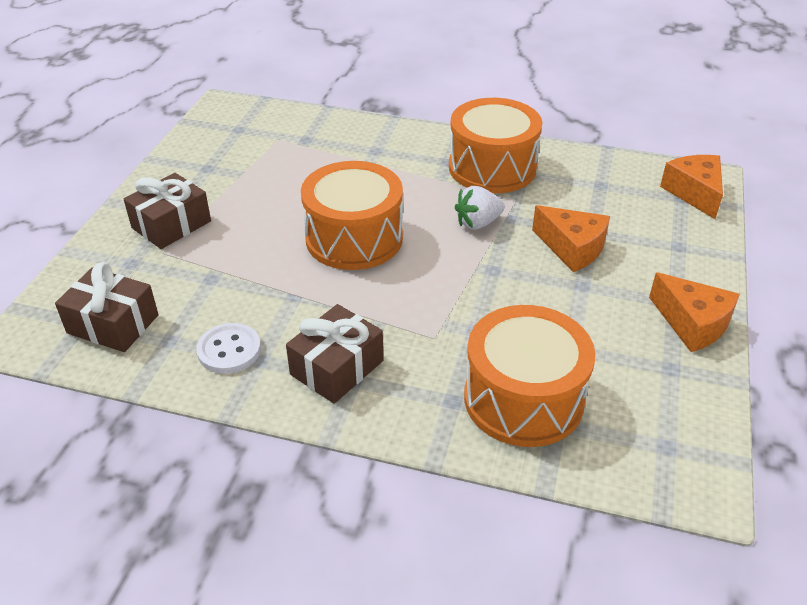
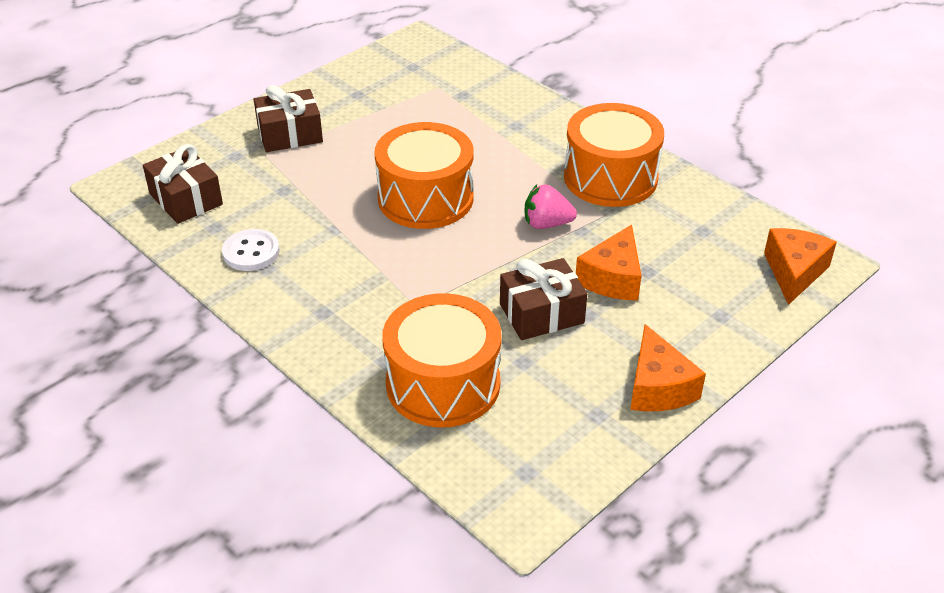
camera: 30 degrees right, 0 degrees up
(337, 367) = (318, 298): brown gift -> brown gift (541, 313)
(478, 223) = (546, 224): white strawberry -> pink strawberry
(572, 248) = (613, 278): orange cheese -> orange cheese turned 45 degrees clockwise

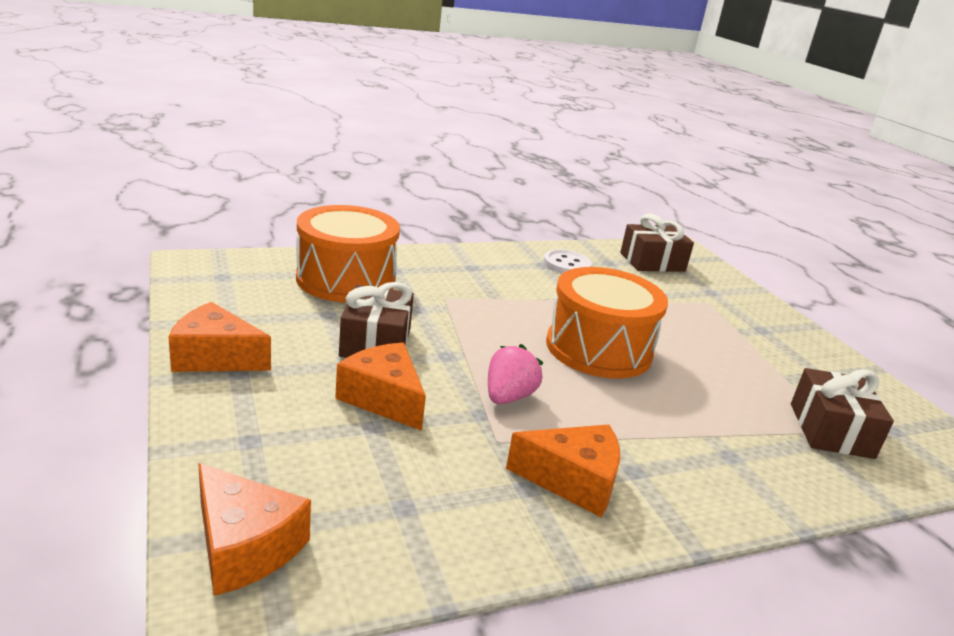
camera: 110 degrees right, 15 degrees down
(290, 134) = (741, 321): brown gift -> brown gift (830, 430)
(610, 177) = (573, 481): orange drum -> orange cheese

